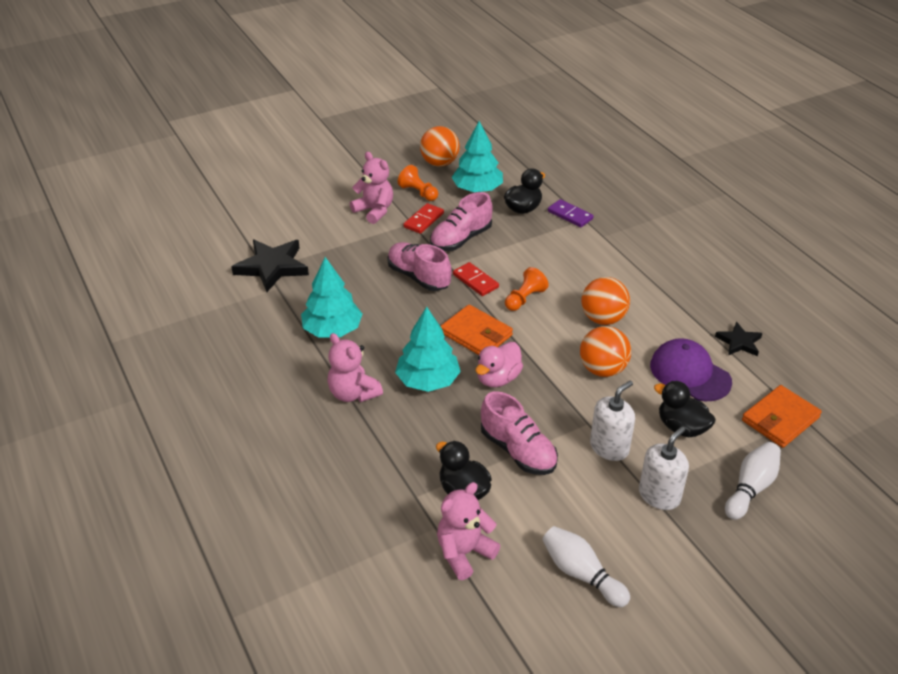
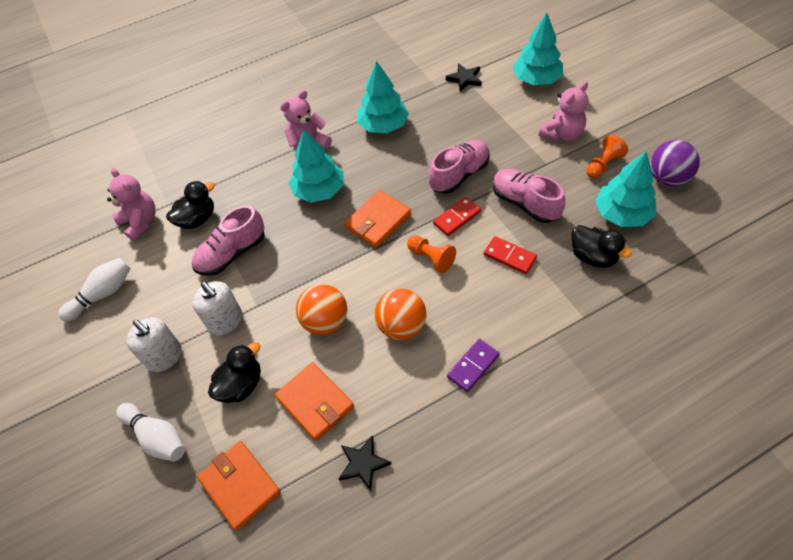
camera: 95 degrees right, 15 degrees up
(272, 267) = (465, 79): black star -> black star, size x0.56
(290, 219) = (536, 79): none -> turquoise tree
(424, 220) = (553, 172): red domino -> red domino (509, 256)
(439, 163) = (667, 178): orange ball -> purple ball
(498, 378) = (318, 238): pink duck -> none
(570, 215) = (589, 303): purple domino -> purple domino (473, 366)
(690, 373) = (315, 402): purple cap -> orange wallet

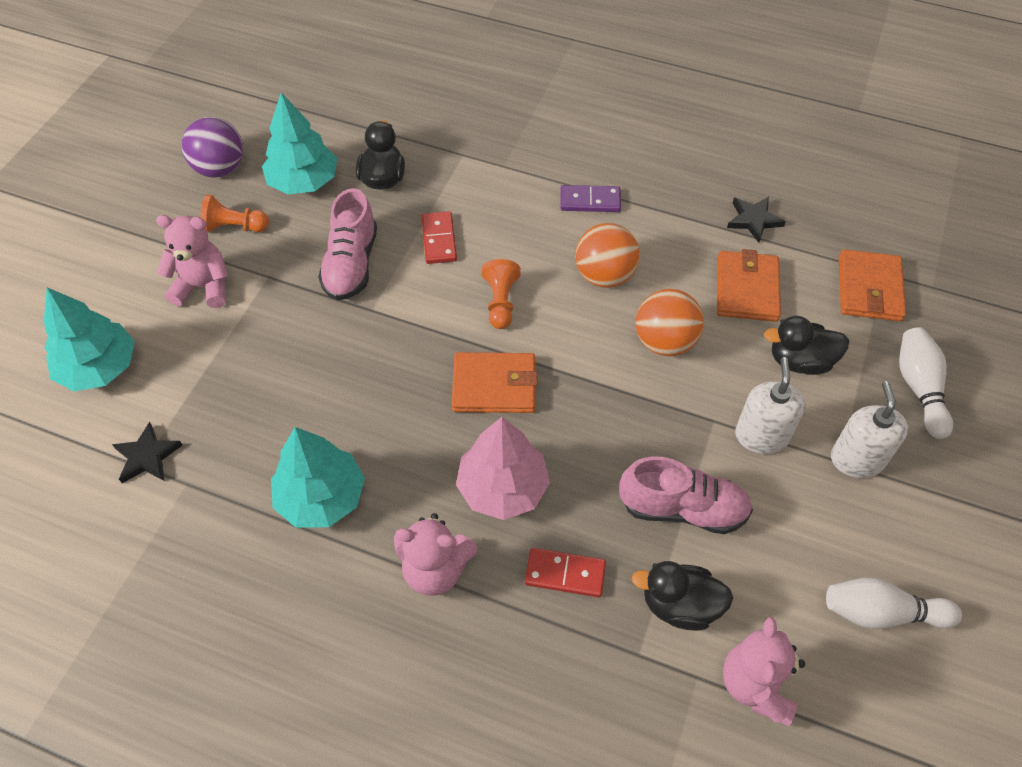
camera: 135 degrees left, 0 degrees up
(319, 190) = (503, 488): turquoise tree -> pink tree
(456, 218) = (424, 313): red domino -> red domino (565, 574)
(459, 175) = (353, 350): pink shoe -> none

